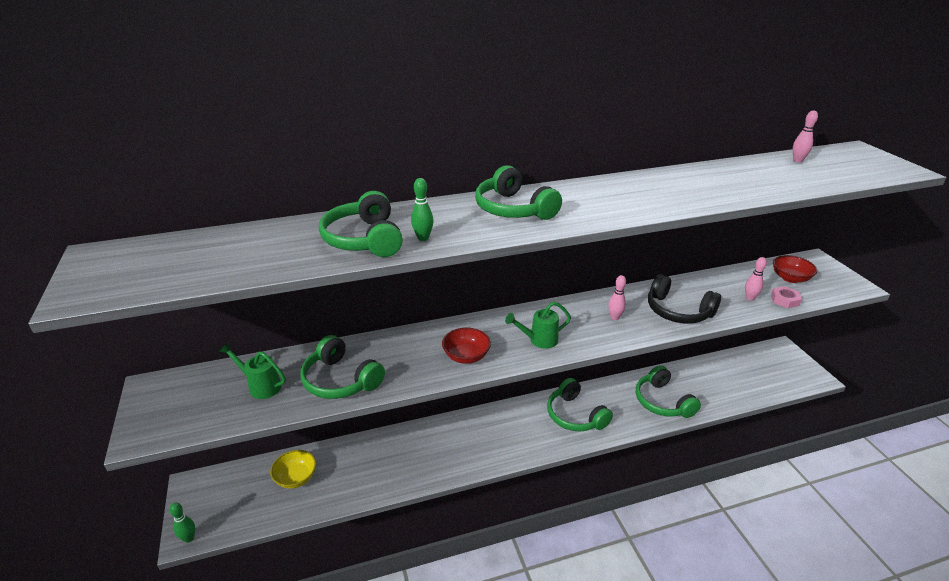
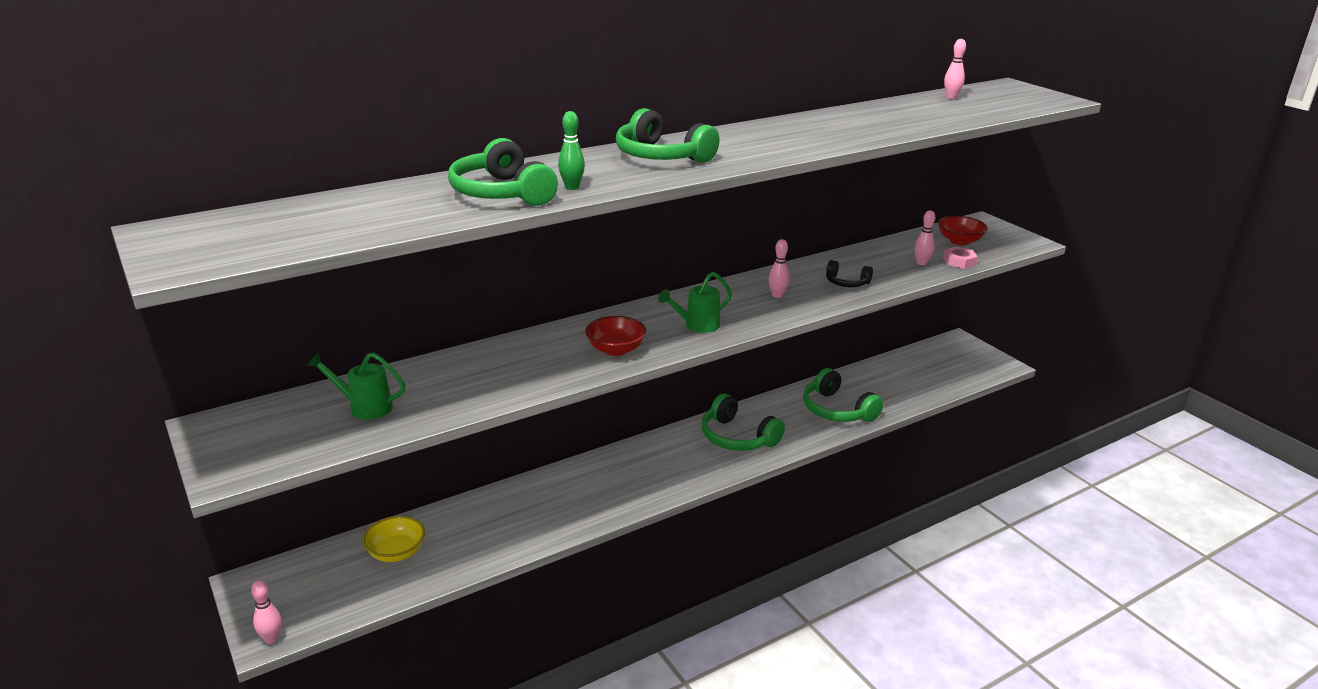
camera: 15 degrees left, 5 degrees down
(189, 538) = (271, 639): green bowling pin -> pink bowling pin
(340, 380) = (467, 389): green headphones -> none
(678, 311) = (846, 283): black headphones -> black headphones, size x0.57

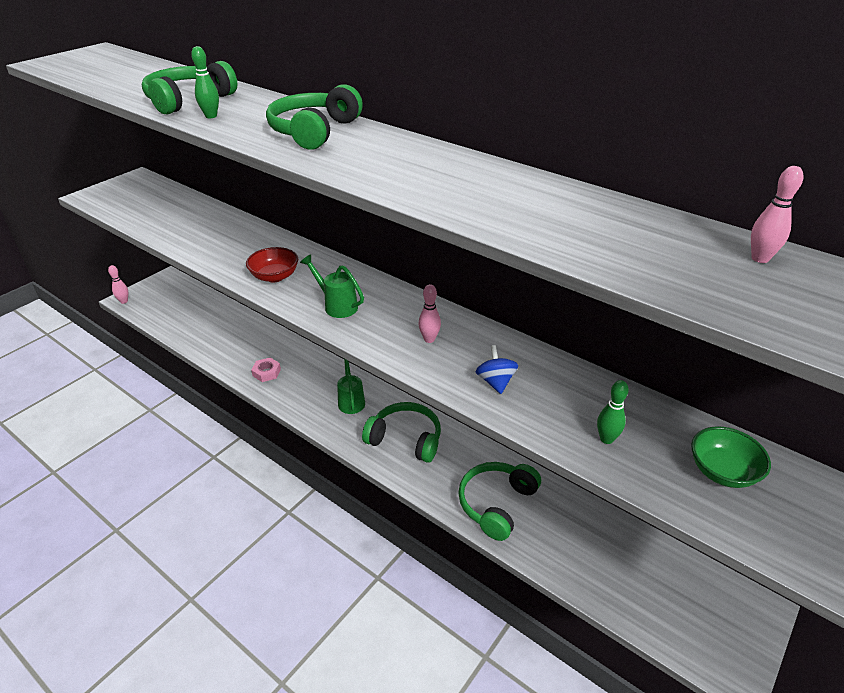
camera: 70 degrees right, 10 degrees up
(364, 407) = (164, 210): green watering can -> green watering can (351, 400)
(396, 552) = (203, 315): yellow bowl -> none
(737, 437) = (405, 439): green headphones -> green headphones turned 90 degrees clockwise
(846, 283) = (495, 382): black headphones -> blue spinning top
(921, 263) = (606, 439): pink bowling pin -> green bowling pin
(959, 241) = (722, 471): red bowl -> green bowl
(959, 261) = (646, 477): pink nut -> pink nut (266, 372)

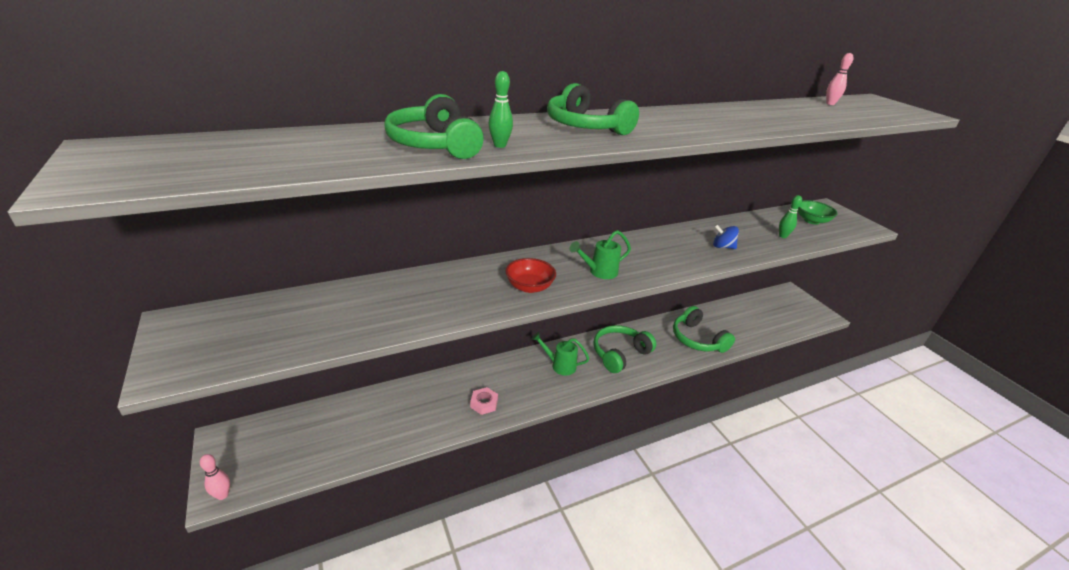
camera: 65 degrees left, 5 degrees down
(429, 339) = (666, 252): pink bowling pin -> none

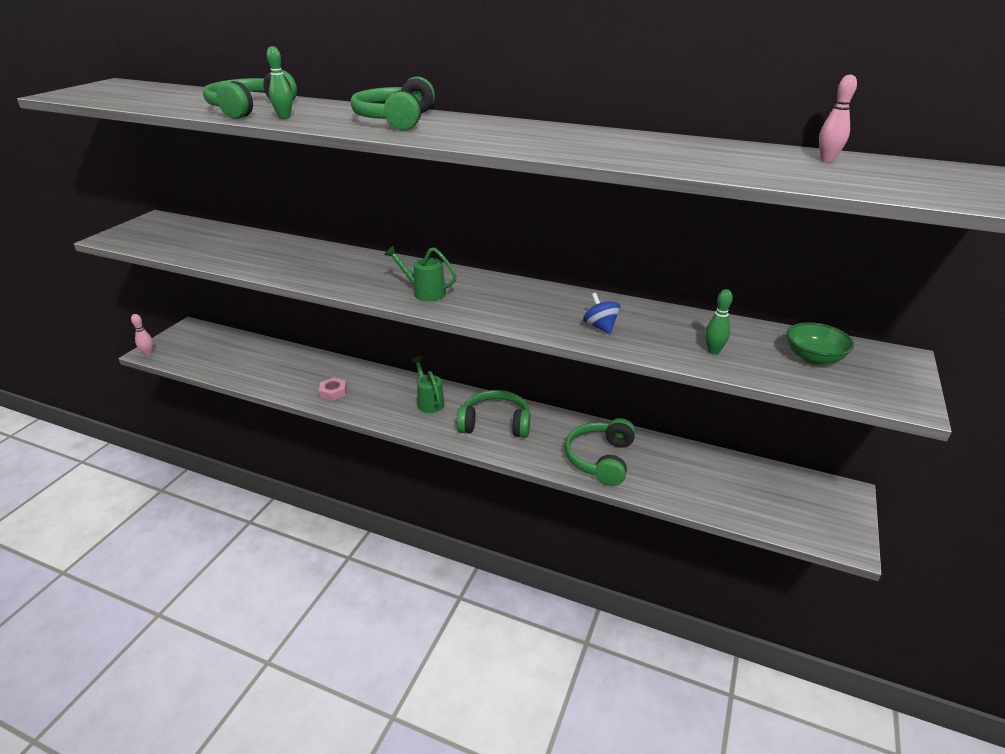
camera: 50 degrees right, 0 degrees up
(529, 287) = (350, 279): red bowl -> none

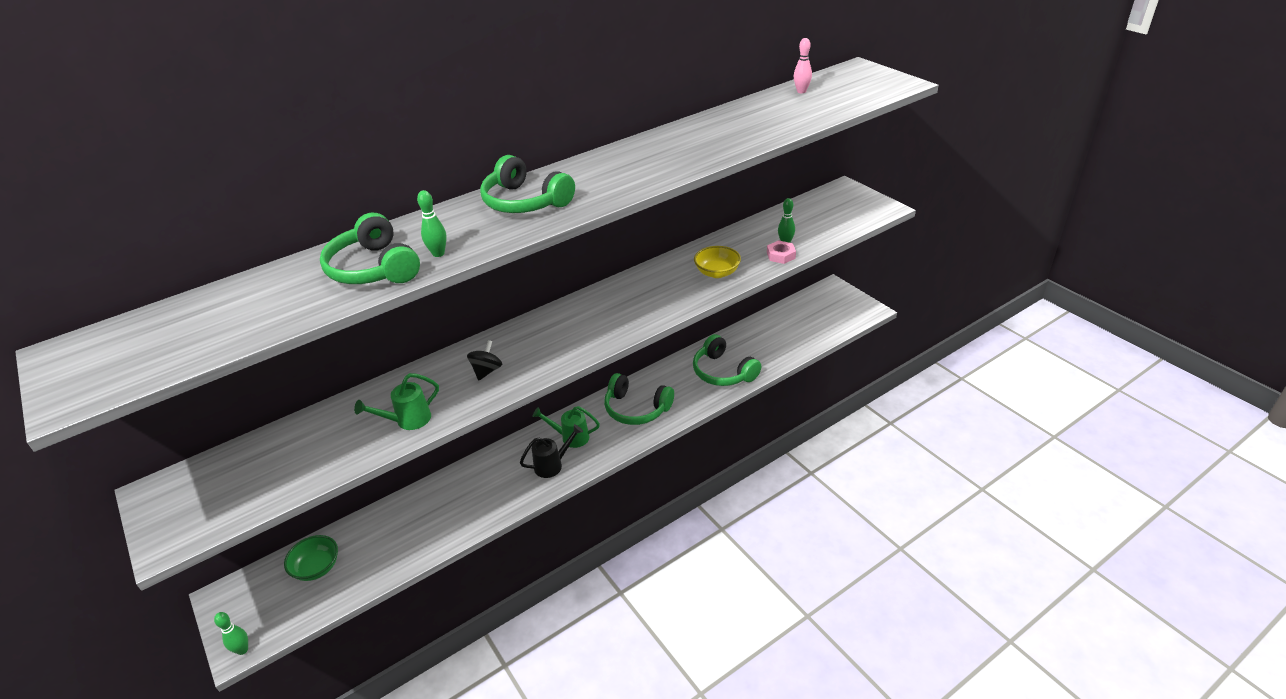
camera: 55 degrees left, 5 degrees up
(148, 354) = (242, 650): pink bowling pin -> green bowling pin
(333, 392) = (493, 498): pink nut -> pink nut (781, 255)
(343, 271) = (487, 371): none -> black spinning top
(389, 406) = (552, 465): none -> black watering can
(424, 293) = (582, 336): green watering can -> green watering can (408, 420)
(495, 424) = (636, 409): green headphones -> green headphones turned 105 degrees counterclockwise
(600, 327) = (717, 273): blue spinning top -> yellow bowl
(813, 357) = (821, 213): green bowl -> green bowl (317, 567)

